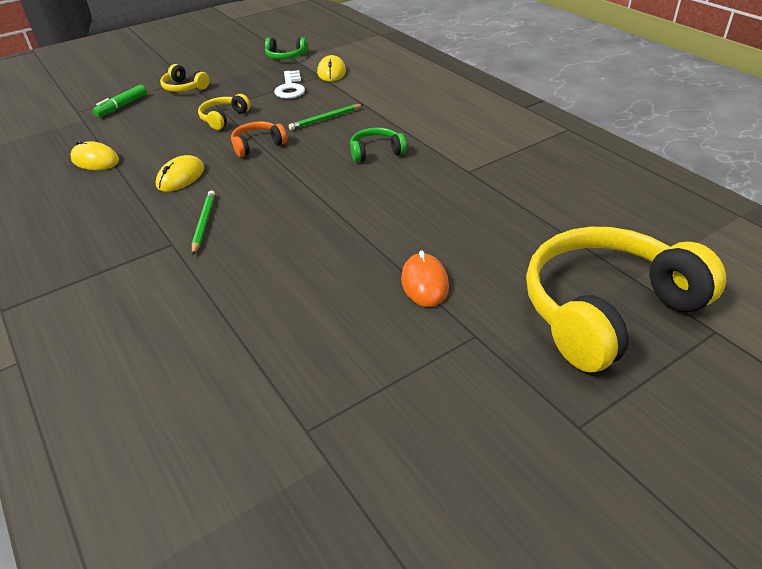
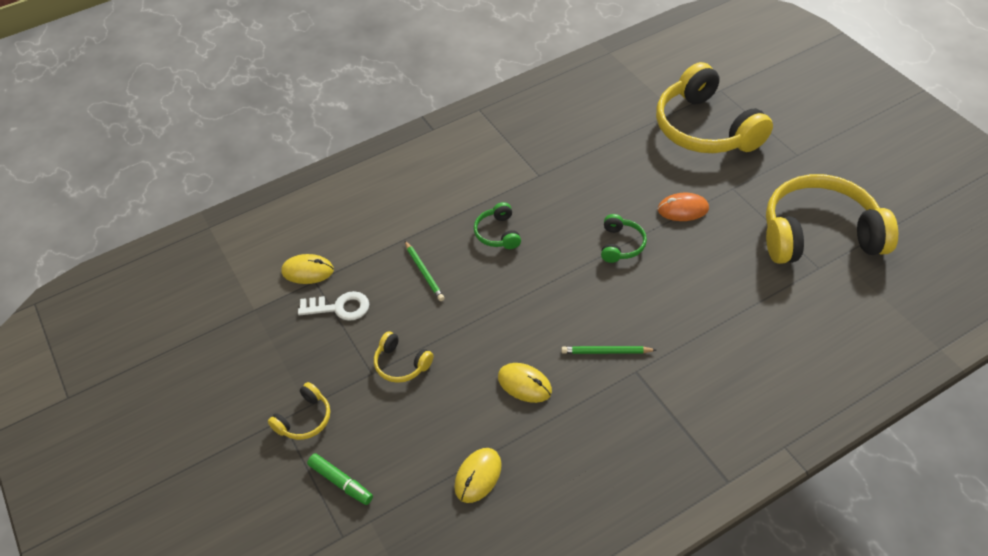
camera: 85 degrees left, 10 degrees up
(257, 145) = (469, 326): orange headphones -> none
(285, 56) = (243, 319): green headphones -> green headphones (621, 245)
(381, 438) = (819, 234): none -> yellow headphones

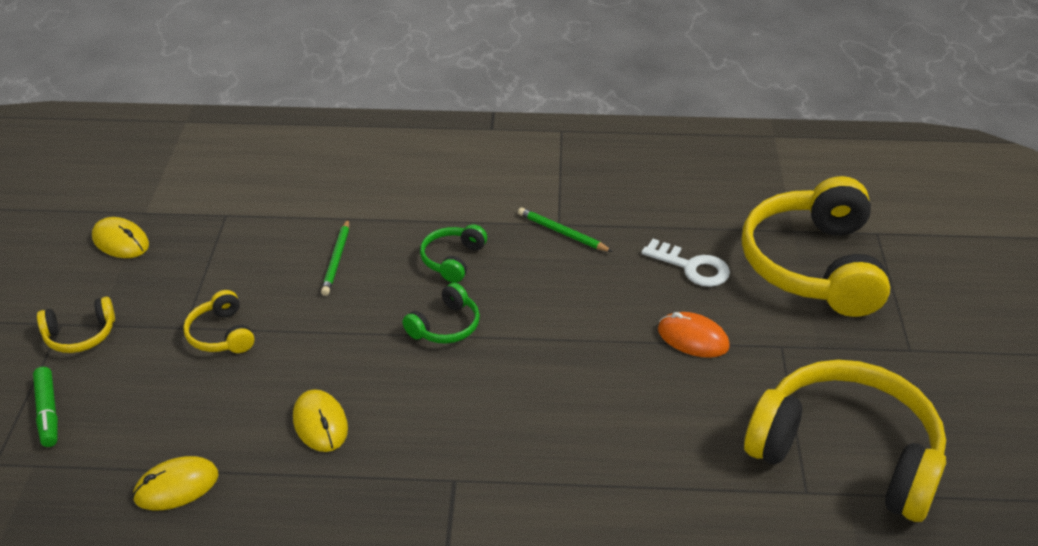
camera: 30 degrees right, 10 degrees down
(308, 271) = (229, 202): yellow mouse -> yellow mouse (120, 241)
(340, 307) = (222, 251): white key -> white key (692, 267)
(606, 352) = (443, 440): green pencil -> green pencil (562, 233)
(621, 245) = (578, 339): green headphones -> green headphones (445, 326)

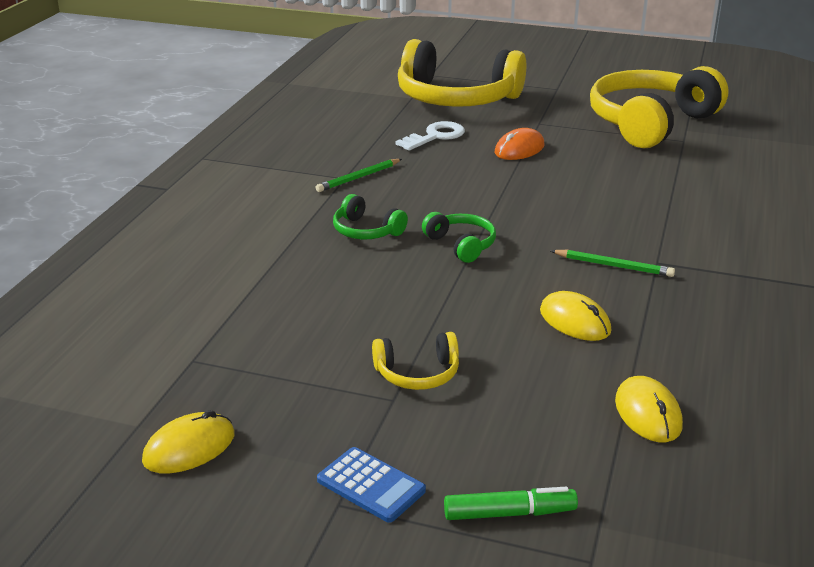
camera: 75 degrees left, 10 degrees down
(80, 335) = (371, 485): yellow headphones -> blue calculator
(320, 423) = (574, 321): yellow mouse -> yellow mouse turned 60 degrees clockwise
(337, 259) = (328, 292): green pencil -> green pencil (613, 266)

